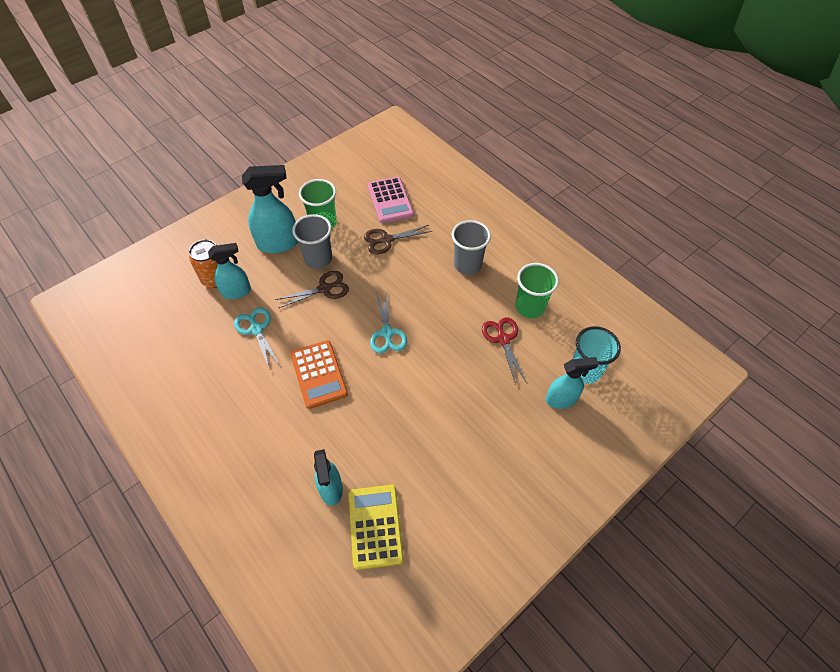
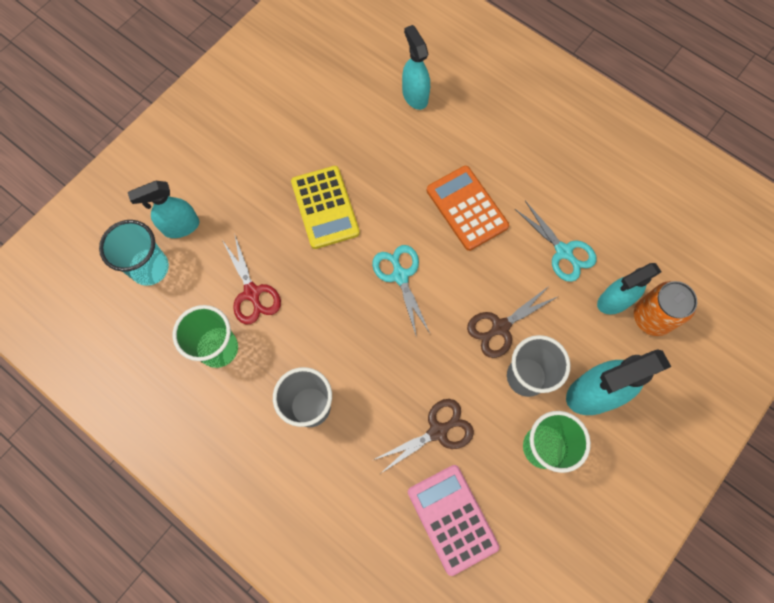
camera: 170 degrees right, 15 degrees up
(375, 526) = (363, 72): yellow calculator -> yellow calculator (325, 207)

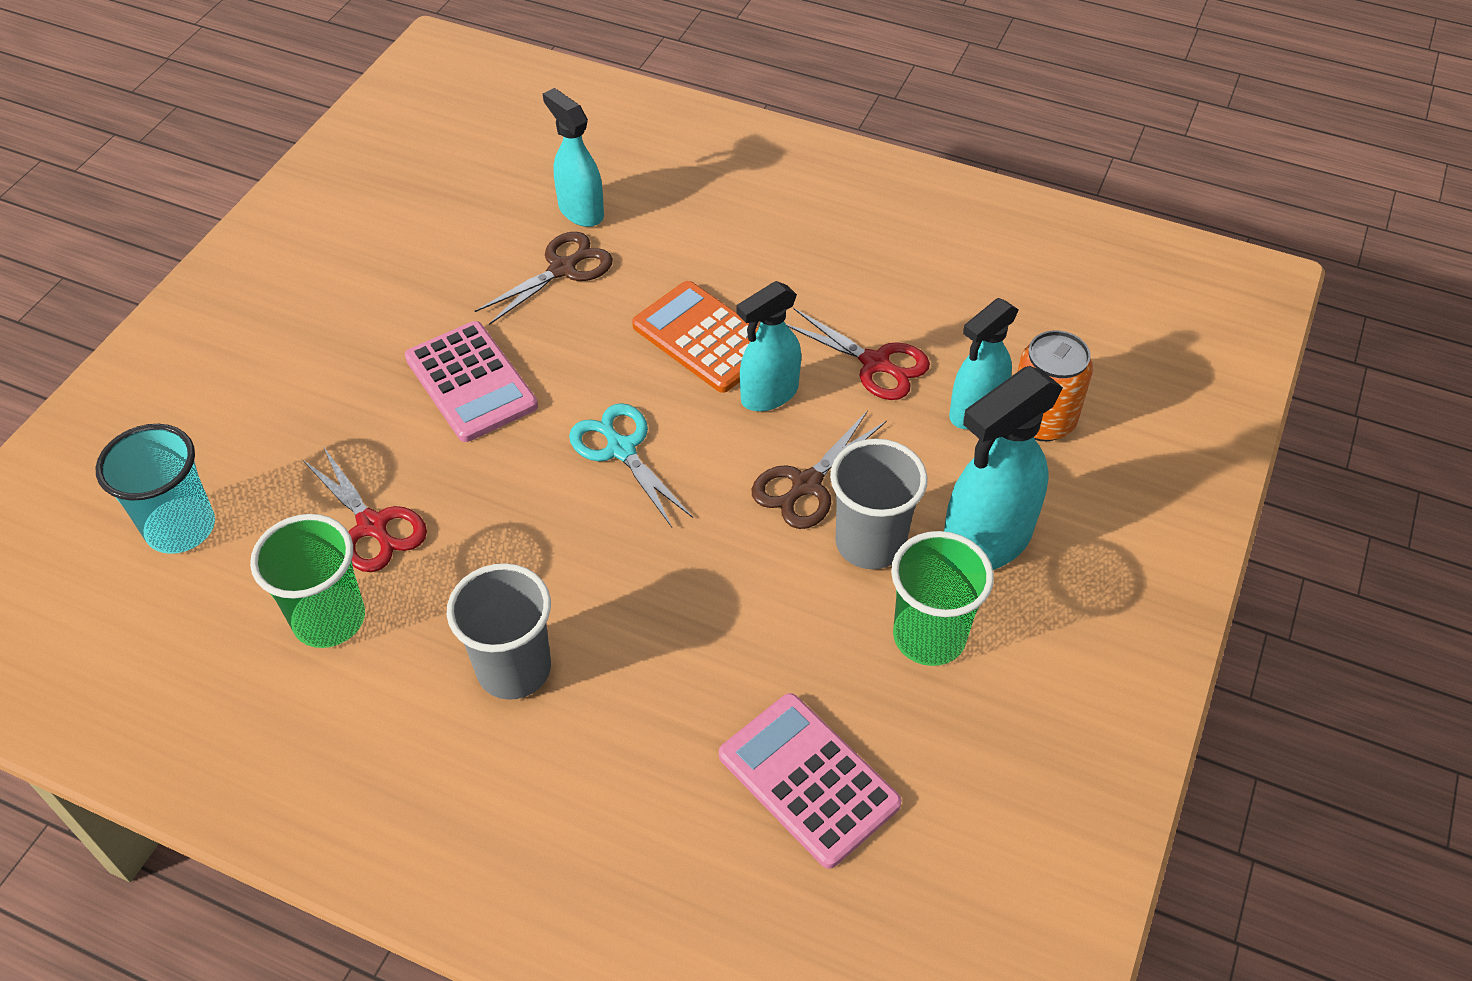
camera: 15 degrees left, 20 degrees down
(180, 227) = (225, 458): turquoise spray bottle -> turquoise spray bottle (768, 395)
(325, 207) = (471, 382): yellow calculator -> pink calculator
(438, 431) = (746, 654): brown scissors -> brown scissors (563, 269)
(564, 252) = (876, 364): turquoise scissors -> red scissors

